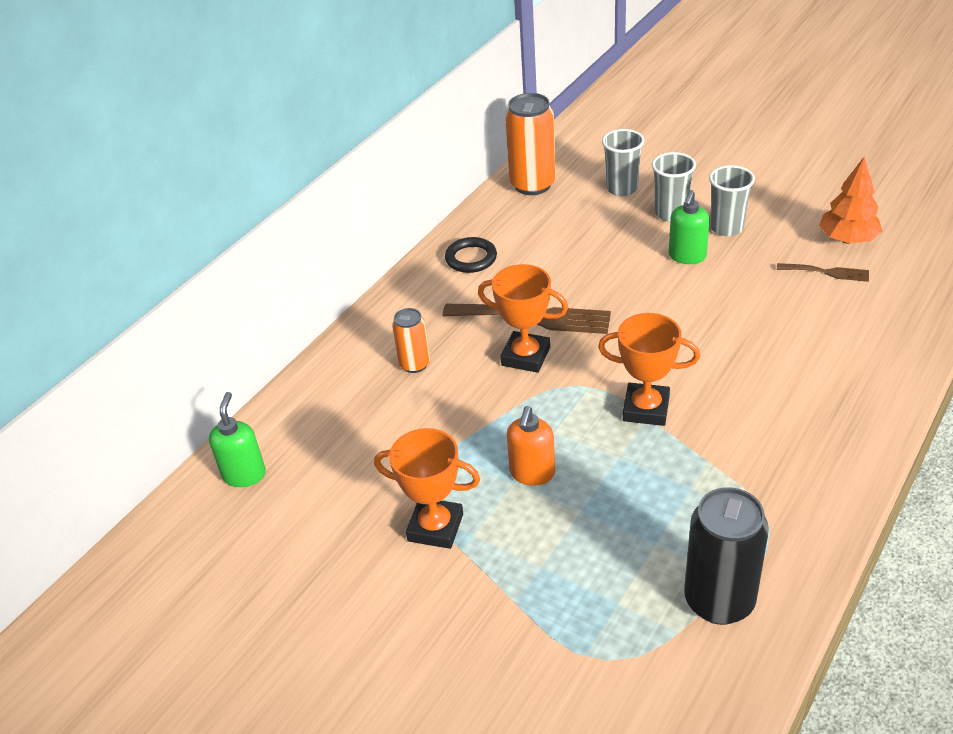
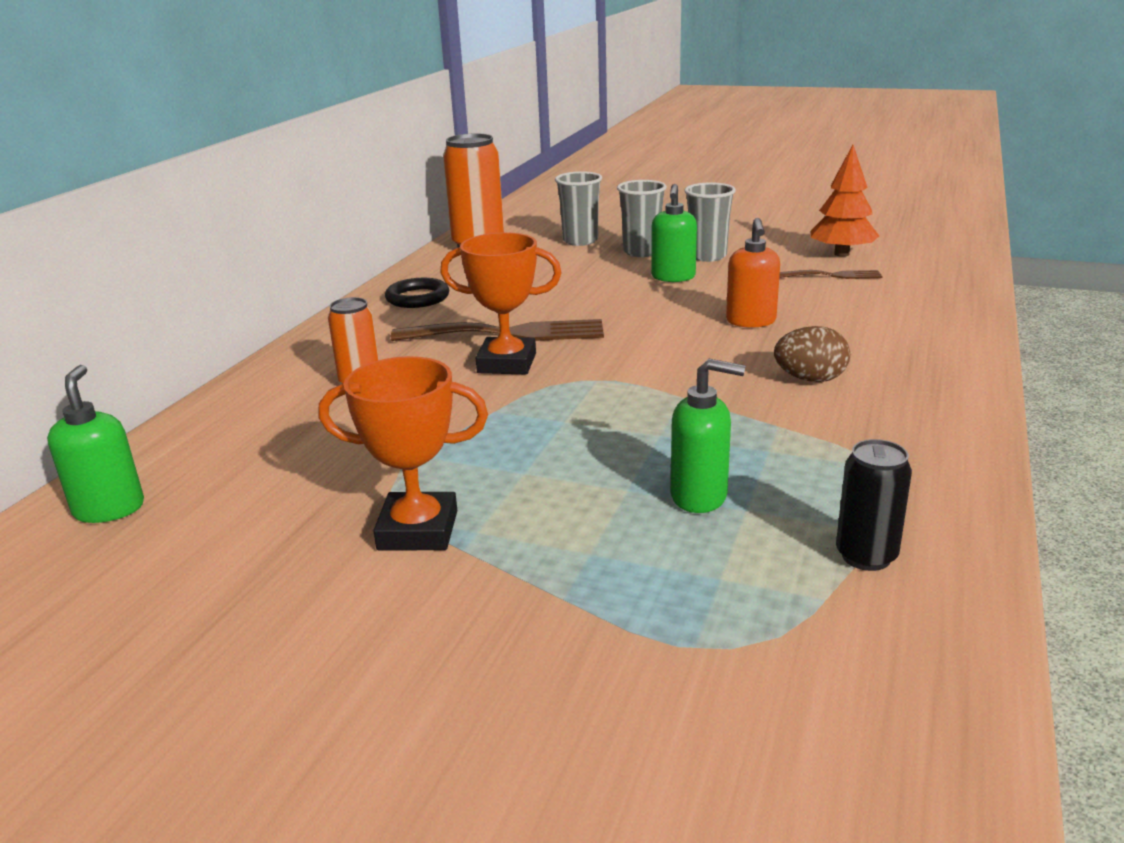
camera: 15 degrees left, 15 degrees down
(532, 473) = (547, 461): orange soap dispenser -> orange soap dispenser (751, 321)
(627, 526) = (699, 496): none -> green soap dispenser
(646, 409) = (677, 390): orange trophy -> none
(719, 601) = (866, 556): black can -> black can, size x0.57
(752, 411) = (810, 379): none -> brown egg

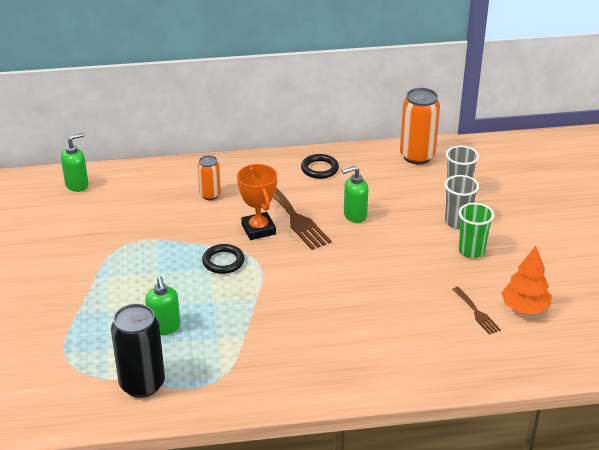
camera: 60 degrees right, 10 degrees up
(418, 530) = (101, 262): orange trophy -> none
(559, 406) = (223, 261): none -> black ring
(673, 277) = (421, 247): green soap dispenser -> green soap dispenser (354, 215)
(707, 256) = (471, 251): grey cup -> green cup
(751, 321) = (371, 296): orange soap dispenser -> none
(810, 379) = (305, 335): brown egg -> none
(866, 556) = (142, 384): black can -> black can, size x1.76

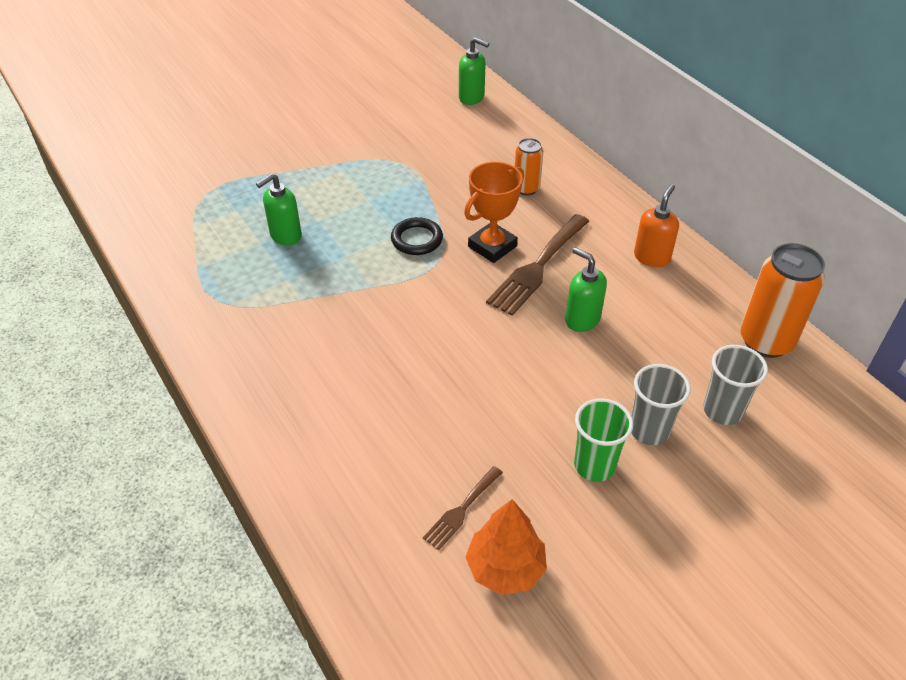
camera: 65 degrees right, 10 degrees up
(142, 384) = (194, 252): black can -> none
(319, 169) = (652, 257): black ring -> orange soap dispenser

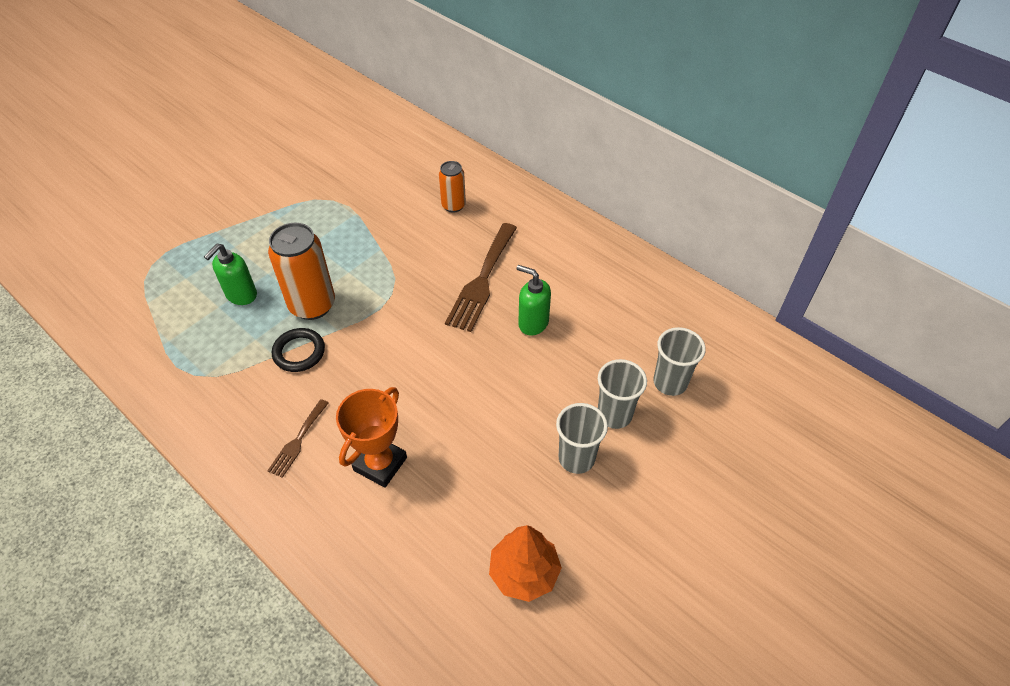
camera: 15 degrees left, 5 degrees up
(417, 239) = (366, 274): black ring -> black ring (299, 352)
(461, 510) = (472, 528): brown fork -> brown fork (297, 441)
(472, 98) = (381, 123): green soap dispenser -> none
(492, 246) = (437, 268): orange trophy -> orange trophy (380, 464)
(594, 466) = (576, 458): green cup -> grey cup
(652, 257) = (578, 251): orange soap dispenser -> none
(766, 341) = (690, 310): orange can -> orange can (312, 305)

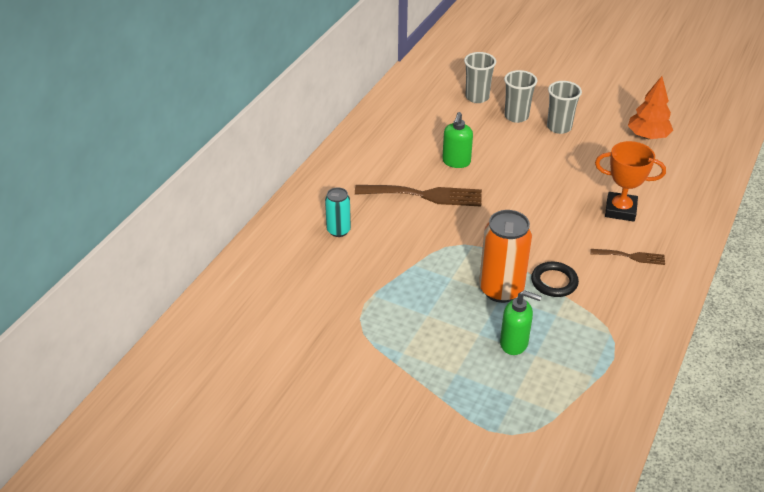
camera: 105 degrees left, 10 degrees down
(453, 205) = (338, 230): orange can -> turquoise can

